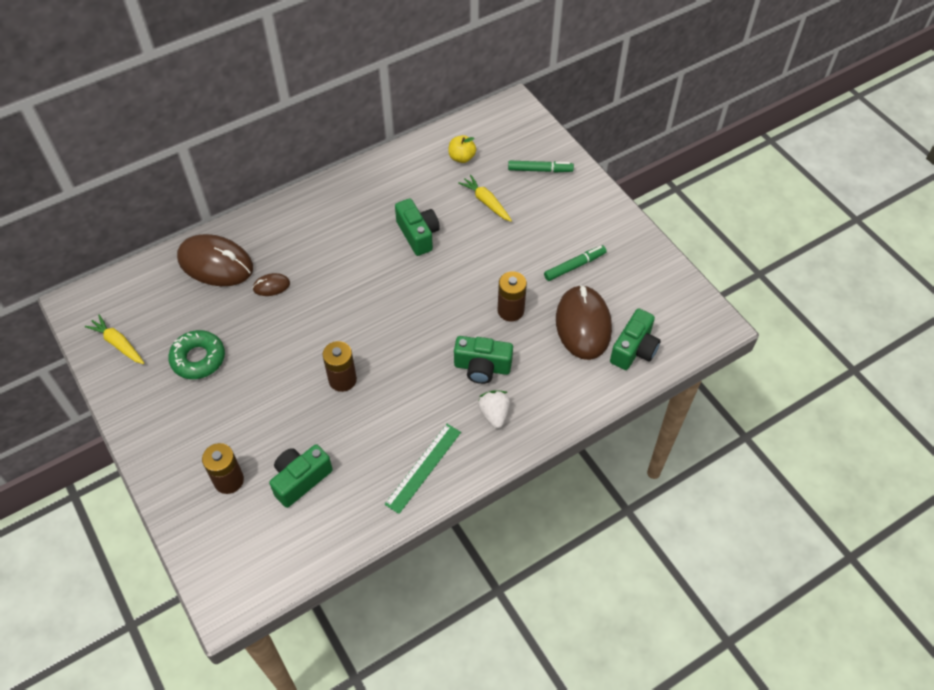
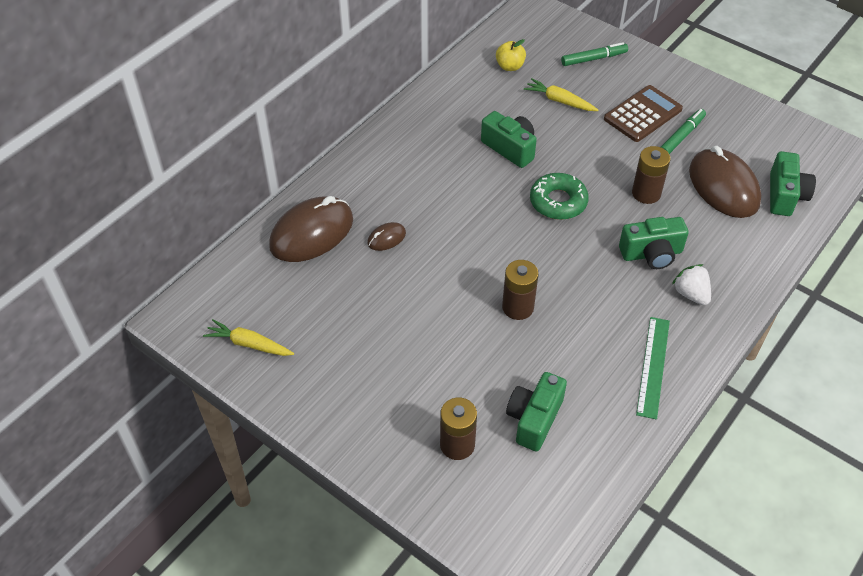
camera: 20 degrees left, 5 degrees down
(198, 359) = (349, 332): green donut -> green donut (558, 202)
(215, 264) = (312, 233): brown mouse -> brown mouse turned 45 degrees counterclockwise
(552, 235) = (642, 114): none -> brown calculator

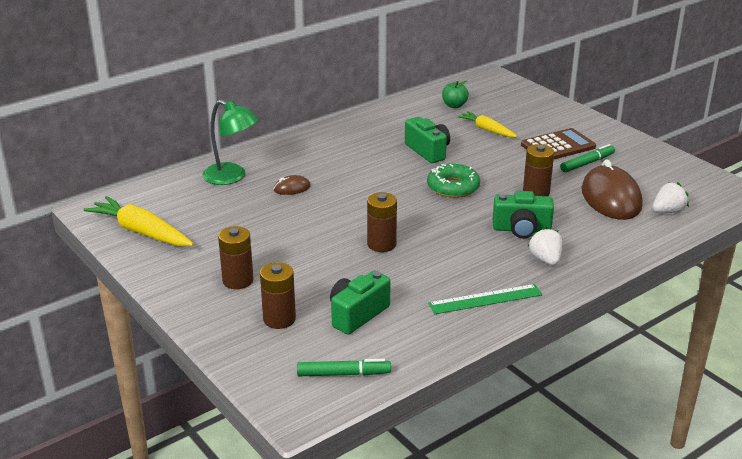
camera: 15 degrees right, 20 degrees down
(249, 344) = (141, 232): yellow carrot -> yellow carrot, size x1.64
(312, 233) = (232, 177): brown mouse -> green lamp
(389, 397) = (238, 280): none -> brown battery
(510, 66) = (454, 105): yellow apple -> green apple
(594, 59) = (531, 109): green marker -> green marker (343, 374)
(653, 366) = (485, 299): green ruler -> green ruler turned 45 degrees clockwise
(785, 195) = (668, 211): green camera -> white strawberry

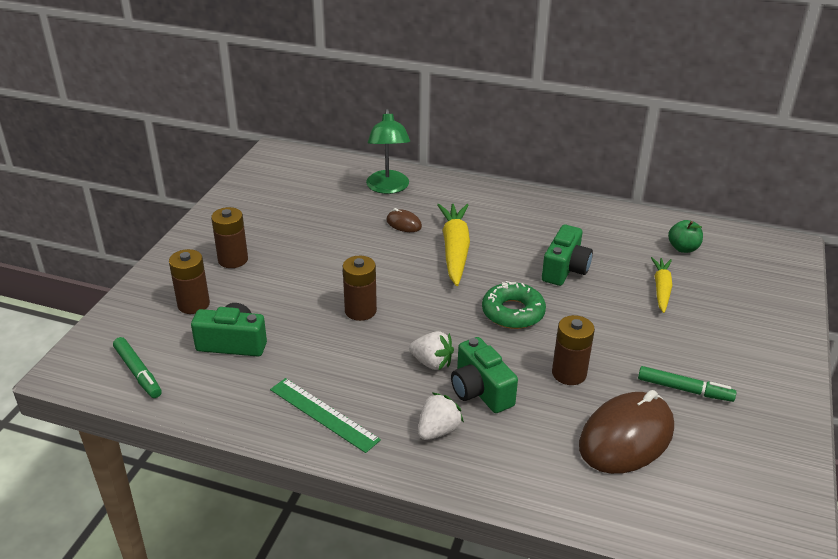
camera: 55 degrees right, 5 degrees up
(141, 232) = (262, 186): yellow carrot -> yellow carrot (455, 250)
(558, 146) = (694, 352): brown calculator -> none
(668, 211) = (653, 499): white strawberry -> white strawberry (432, 363)

